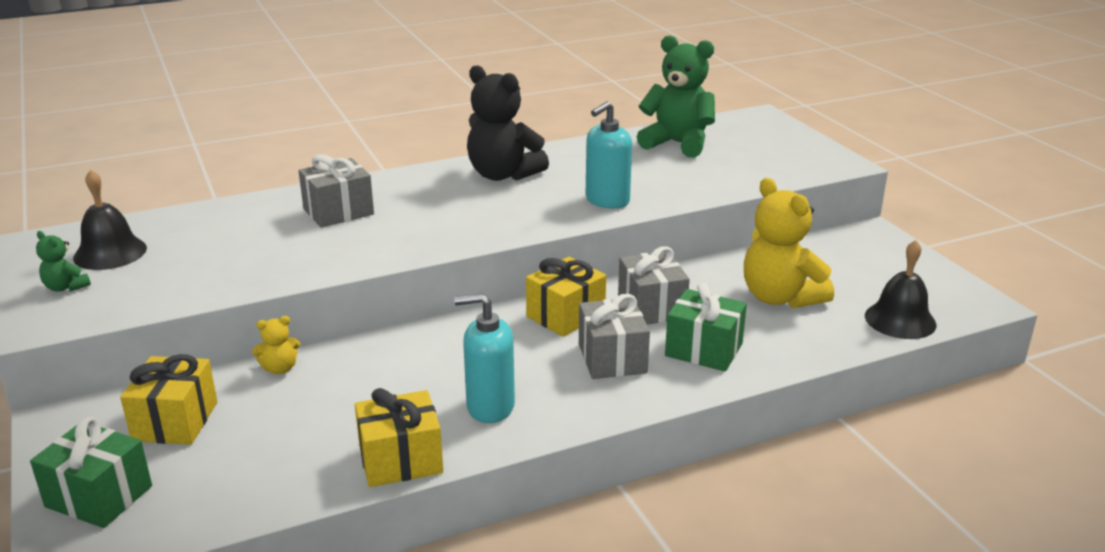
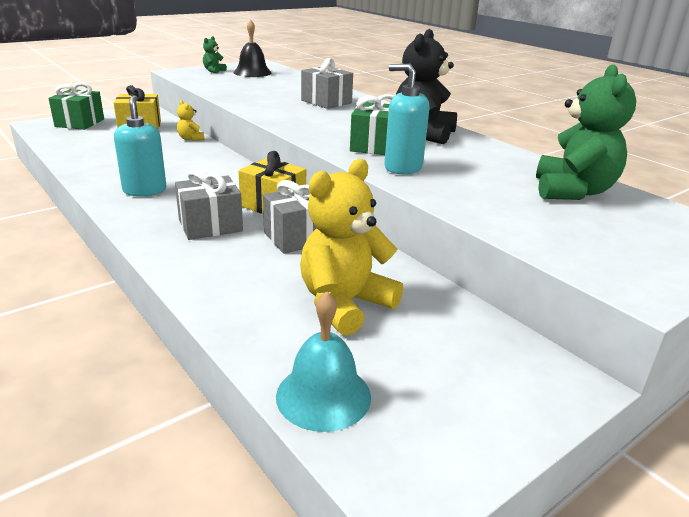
camera: 75 degrees right, 0 degrees up
(400, 460) = (90, 173): yellow gift -> none
(703, 350) = (229, 263): green gift -> green gift (374, 146)
(900, 320) = (323, 396): black bell -> turquoise bell

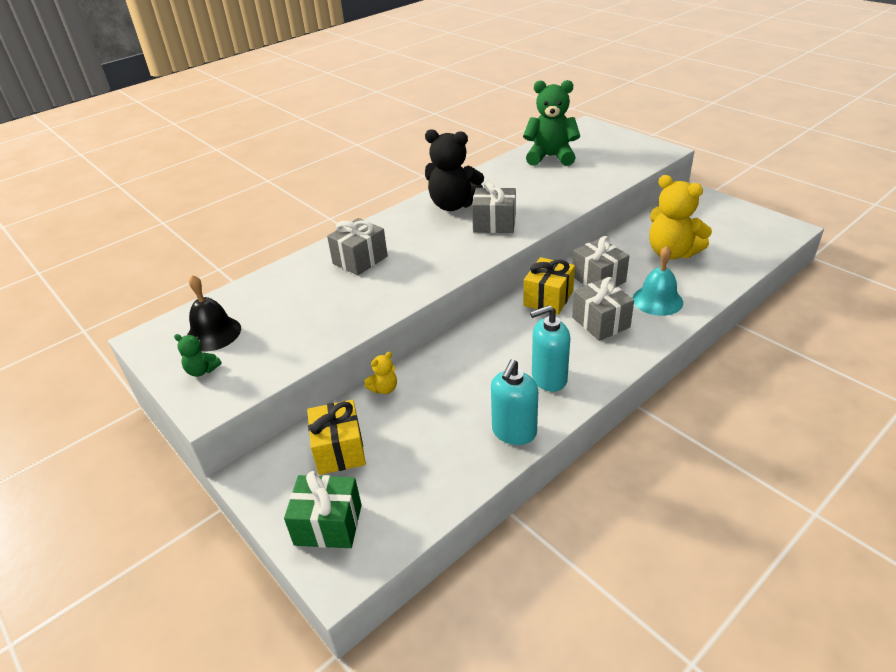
camera: 90 degrees left, 10 degrees up
(323, 396) = (752, 251): turquoise bell -> turquoise bell (657, 300)
(374, 146) = (494, 223): green gift -> grey gift
(402, 167) = (538, 210): turquoise soap dispenser -> turquoise soap dispenser (514, 432)

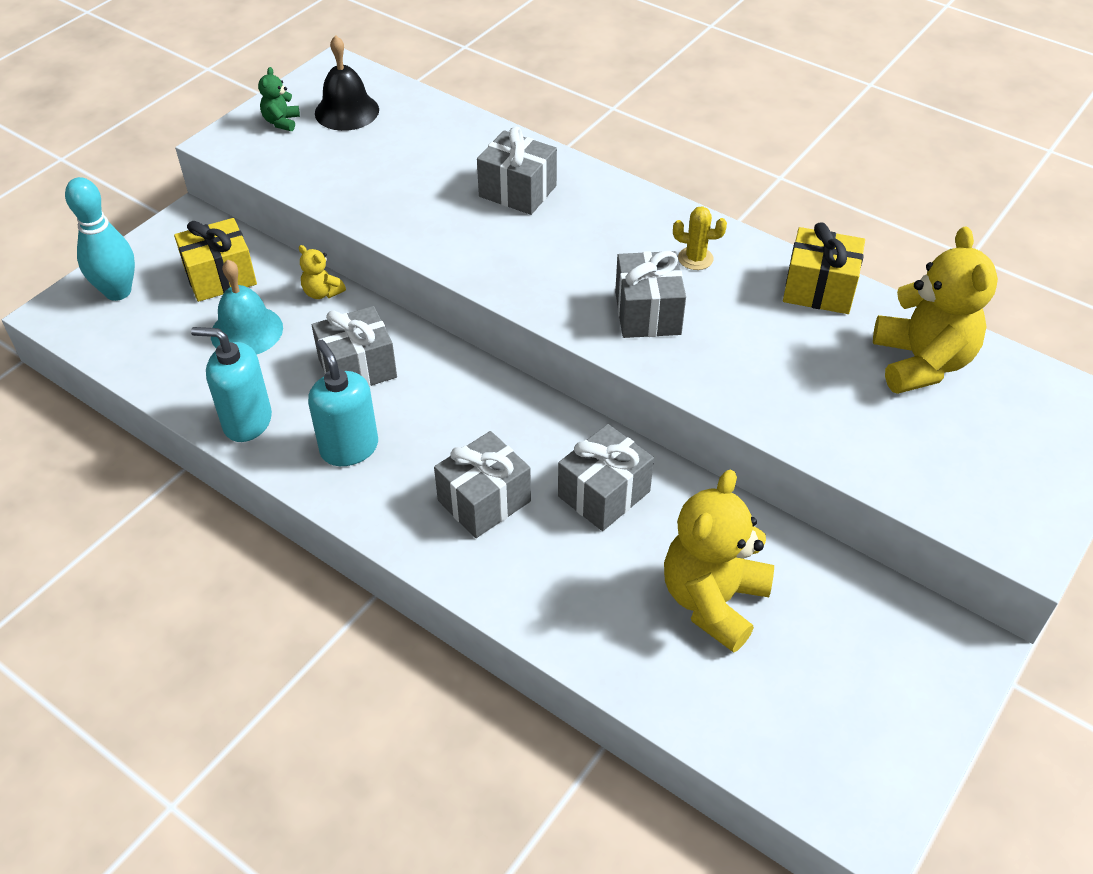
camera: 75 degrees right, 10 degrees up
(328, 525) = (118, 292): green gift -> turquoise bowling pin
(453, 205) = (695, 258): black teddy bear -> yellow cactus
(472, 372) = (357, 368): none -> grey gift
(548, 298) = (537, 433): yellow gift -> yellow gift (819, 289)
(550, 157) = (921, 363): green teddy bear -> yellow teddy bear
(657, 300) = (555, 575): turquoise bell -> turquoise bell (246, 331)

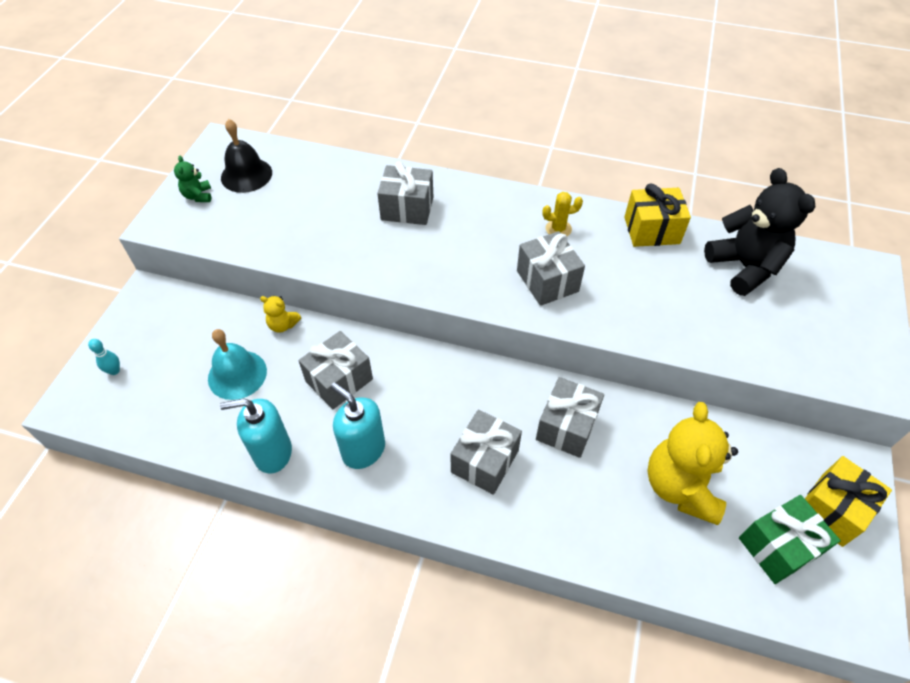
camera: 20 degrees left, 5 degrees up
(118, 292) = (114, 371): turquoise bowling pin -> turquoise bowling pin, size x0.46
(220, 277) = (195, 334): yellow gift -> yellow gift (832, 509)
(803, 703) = (778, 547): none -> green gift
(921, 363) = (744, 267): yellow teddy bear -> black teddy bear

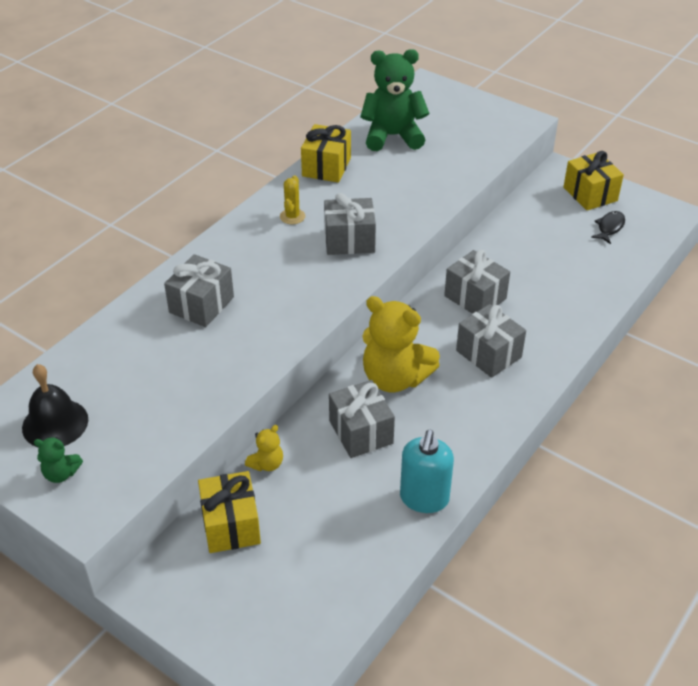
camera: 70 degrees left, 10 degrees down
(114, 371) = (253, 630): turquoise bowling pin -> none
(214, 323) = (231, 525): none -> yellow gift
(237, 374) = (314, 513): turquoise bell -> none
(363, 450) = (447, 430): turquoise soap dispenser -> none
(680, 487) = (550, 255): yellow teddy bear -> yellow teddy bear (395, 378)
(744, 267) = (393, 136): black teddy bear -> green teddy bear
(778, 547) = (609, 227): green gift -> black fish

